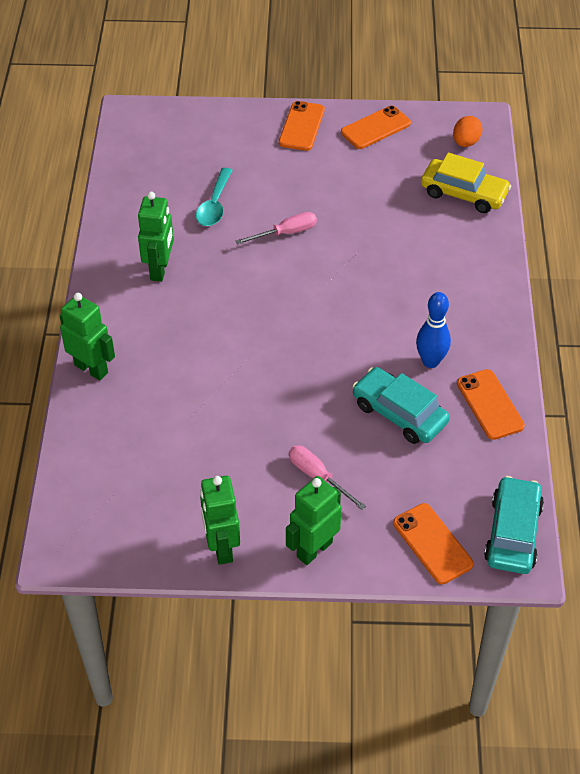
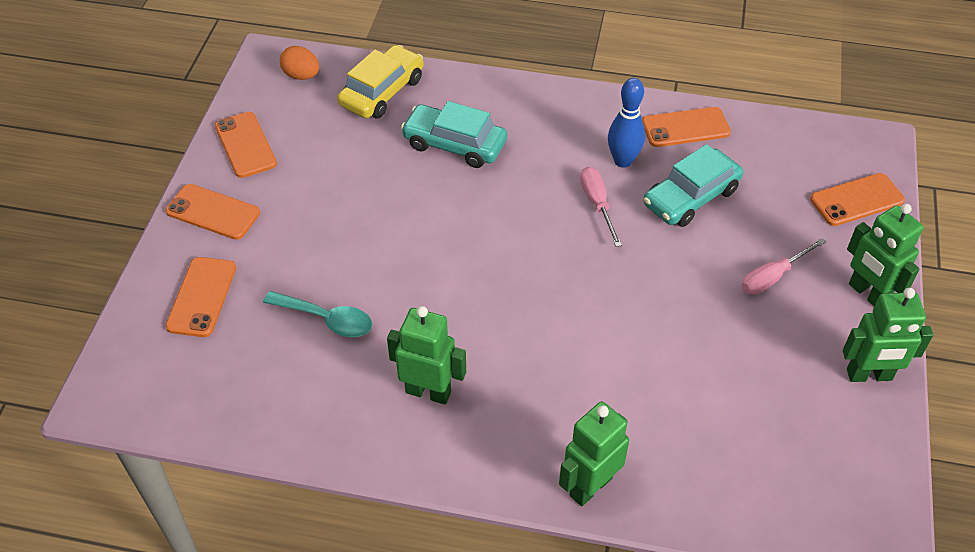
camera: 80 degrees left, 0 degrees up
(221, 139) = (202, 297): none -> orange phone
(286, 233) = (399, 253): pink screwdriver -> pink screwdriver (597, 204)
(513, 533) = (842, 141): turquoise car -> turquoise car (454, 144)

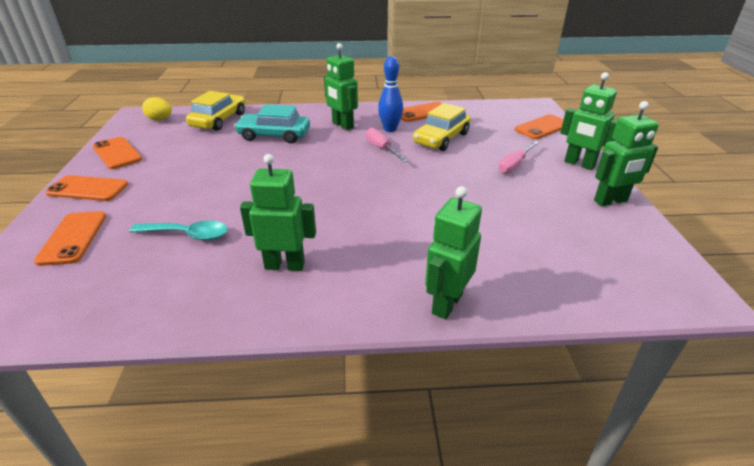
camera: 15 degrees left, 15 degrees down
(301, 76) = (160, 119): orange egg -> yellow egg
(556, 138) = (342, 125): none -> green robot
(691, 197) = (441, 138): turquoise car -> yellow car

